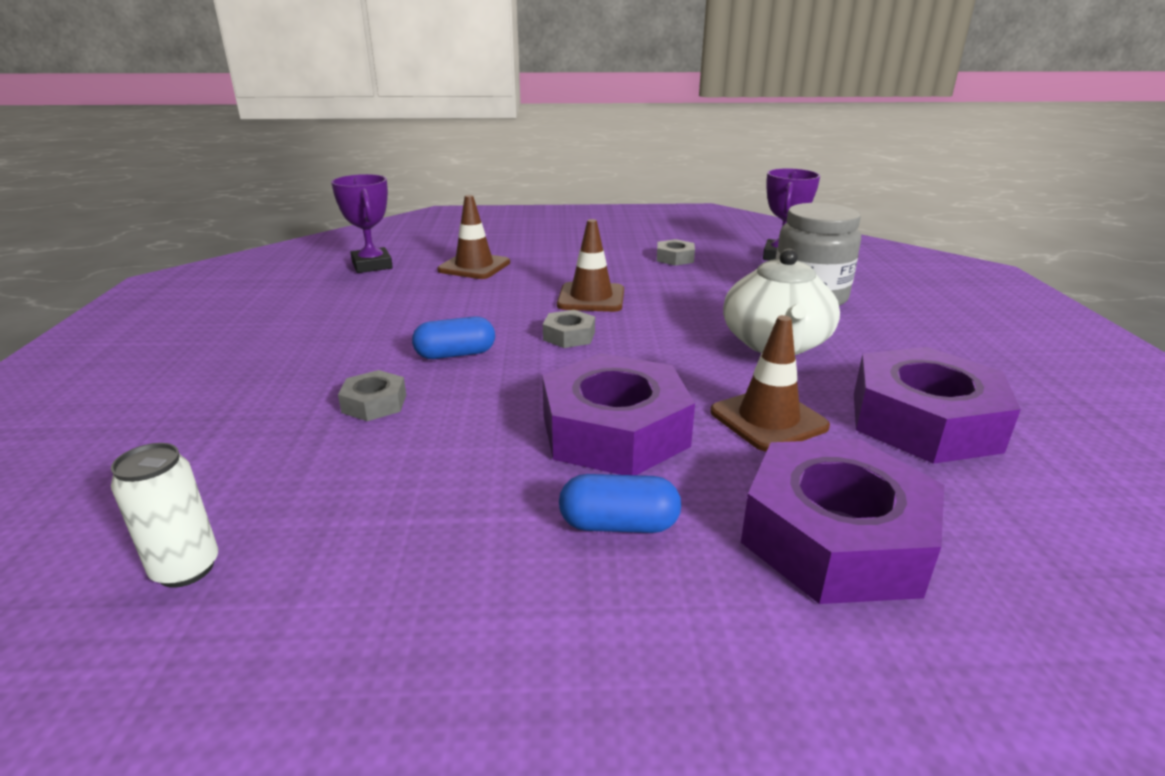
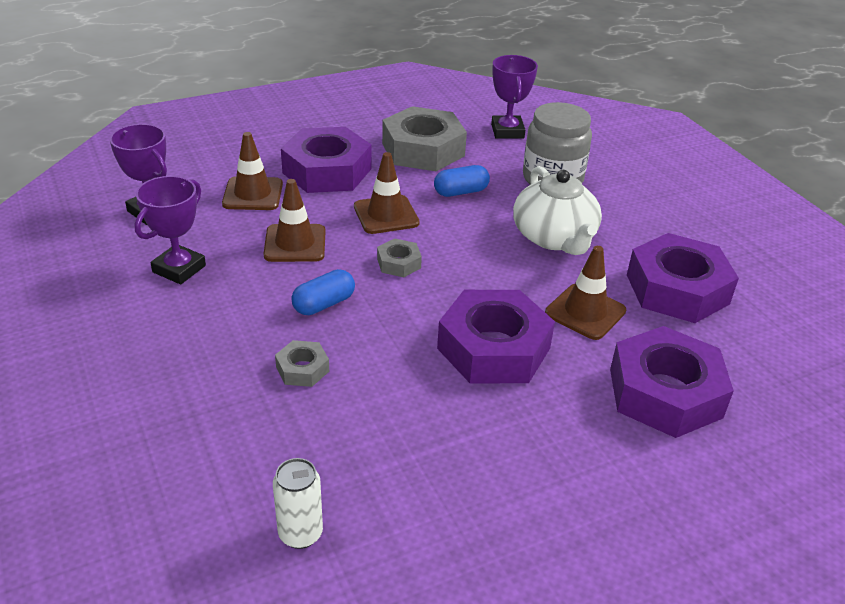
camera: 25 degrees left, 10 degrees up
(348, 305) = (179, 269): none -> purple trophy
(476, 305) = (295, 243): none -> brown traffic cone
(561, 260) = (327, 171): none -> purple nut
(619, 524) = (543, 420): blue capsule -> blue capsule (461, 192)
(675, 258) = (423, 149): grey nut -> grey nut, size x2.20

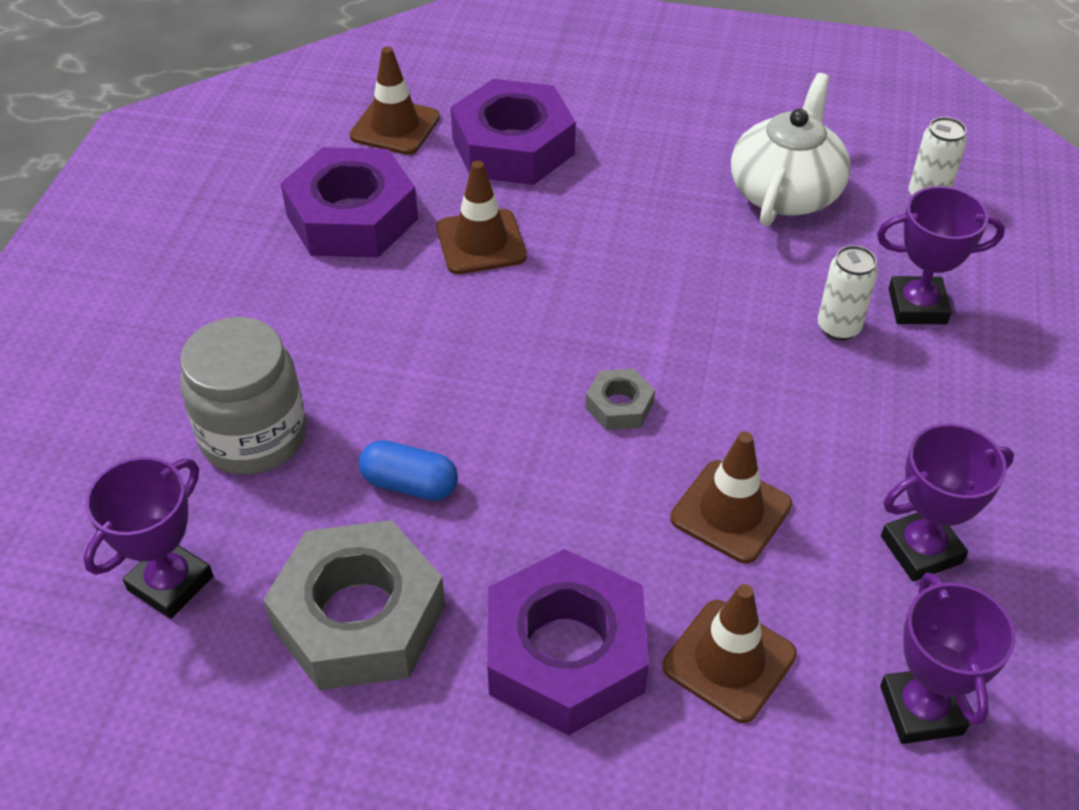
camera: 140 degrees left, 10 degrees up
(253, 414) = (917, 306): none -> purple trophy
(302, 369) = (838, 327): grey nut -> white can
(324, 304) = (760, 394): blue capsule -> none
(386, 215) = (560, 497): brown traffic cone -> brown traffic cone (395, 127)
(493, 348) = (620, 254): purple nut -> none
(554, 238) = (388, 342): white teapot -> white teapot (785, 192)

